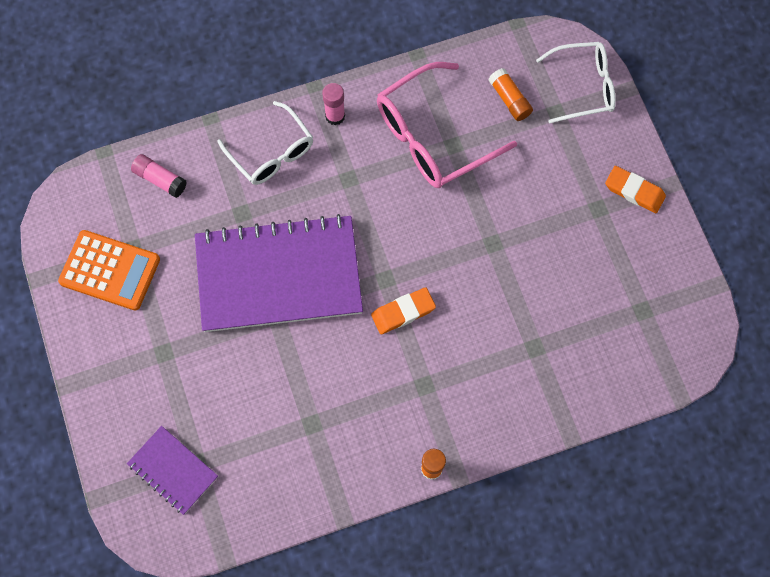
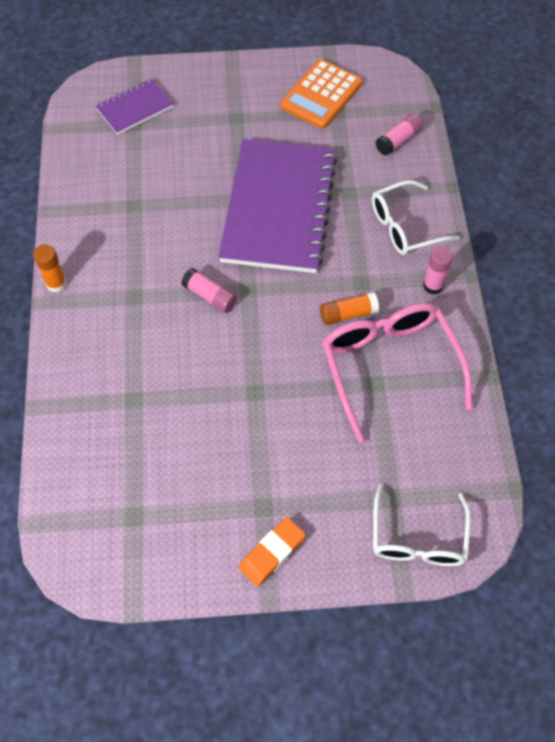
camera: 105 degrees right, 10 degrees down
(403, 312) = (210, 296): orange eraser -> pink glue stick
(509, 99) = (417, 453): orange glue stick -> orange glue stick (348, 314)

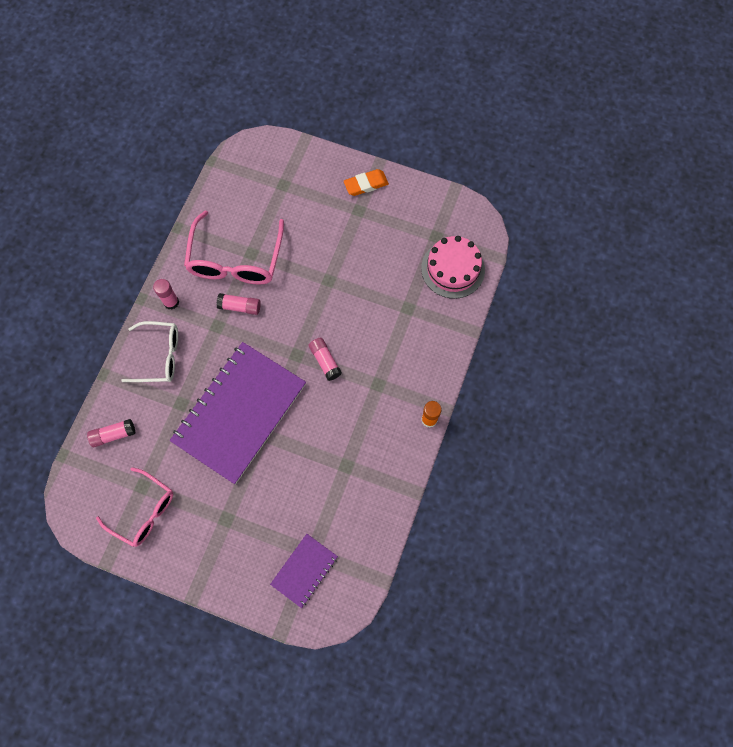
camera: 155 degrees left, 10 degrees up
(91, 478) = (453, 269): none -> pink cake
(135, 108) = (304, 570): purple notebook -> purple notebook turned 45 degrees counterclockwise
(321, 95) = (143, 511): orange calculator -> pink glasses
(348, 314) = (240, 307): orange glue stick -> pink glue stick
(418, 538) = (282, 158): white glasses -> none

